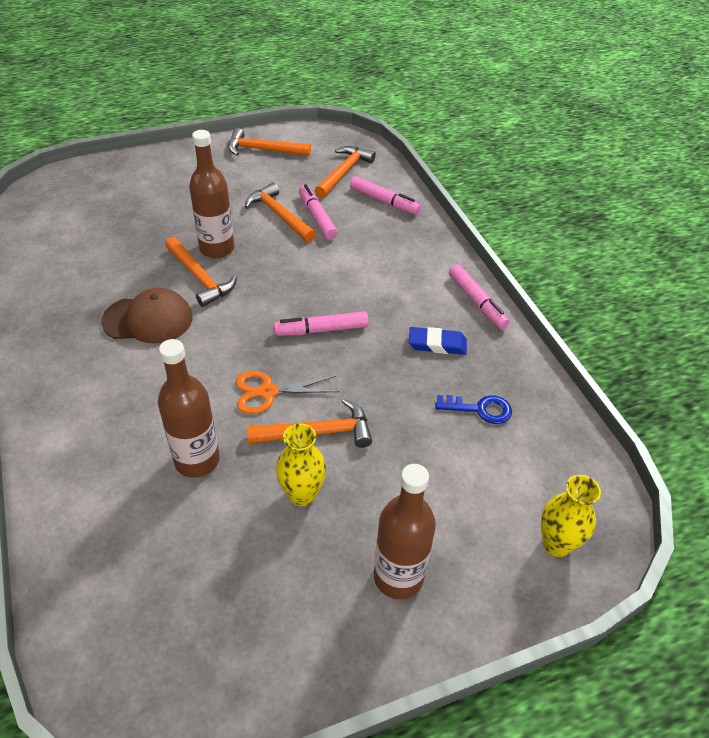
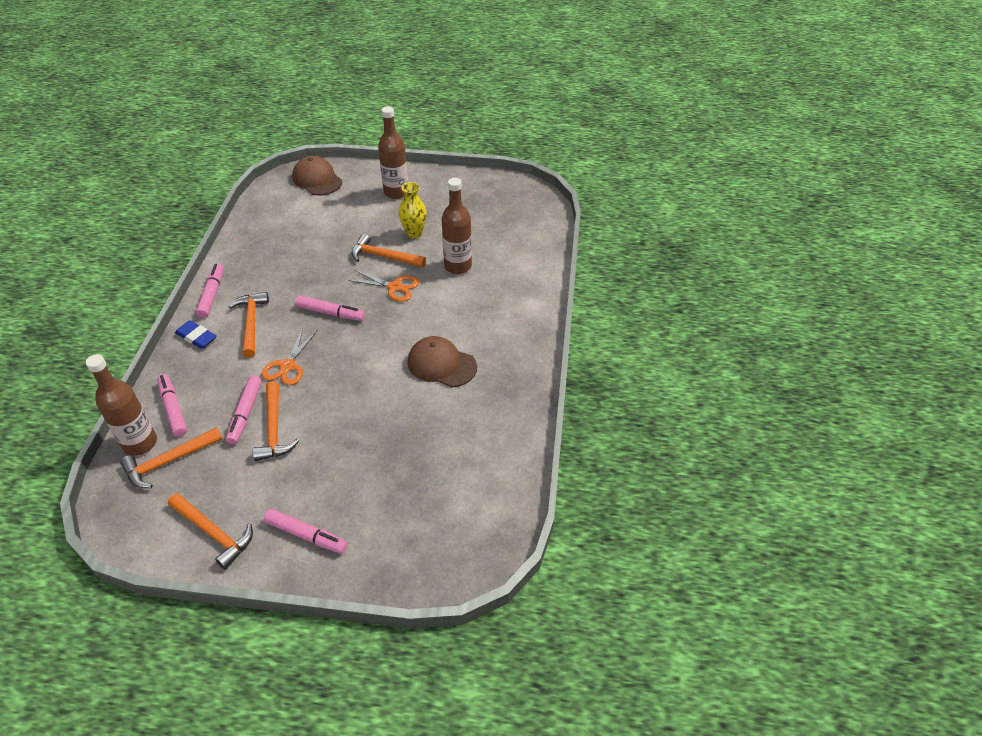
camera: 150 degrees left, 0 degrees up
(191, 167) = (306, 535): none -> pink marker
(200, 278) = (384, 387): orange hammer -> orange hammer (251, 323)
(217, 248) = (352, 411): brown bottle -> brown bottle (140, 443)
(316, 263) = (287, 366): none -> orange scissors
(437, 344) = (269, 278): blue eraser -> blue eraser (196, 337)
(479, 409) = (286, 237): blue key -> none
(556, 544) = (317, 179): yellow vase -> brown cap

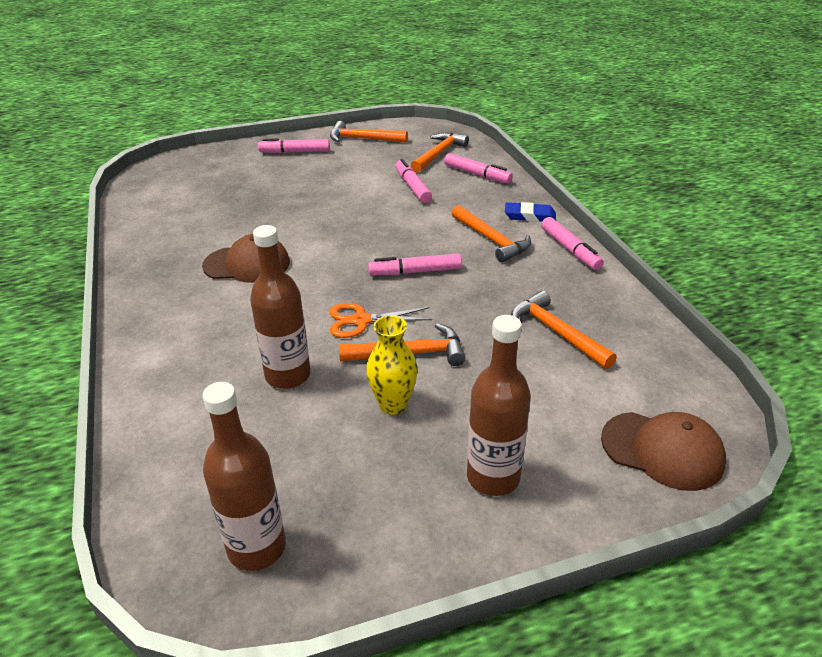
camera: 155 degrees right, 10 degrees down
(140, 443) = (474, 155): brown bottle -> brown bottle (257, 548)
(274, 429) = (376, 185): orange hammer -> orange hammer (556, 332)
(287, 366) = (411, 221): orange scissors -> none

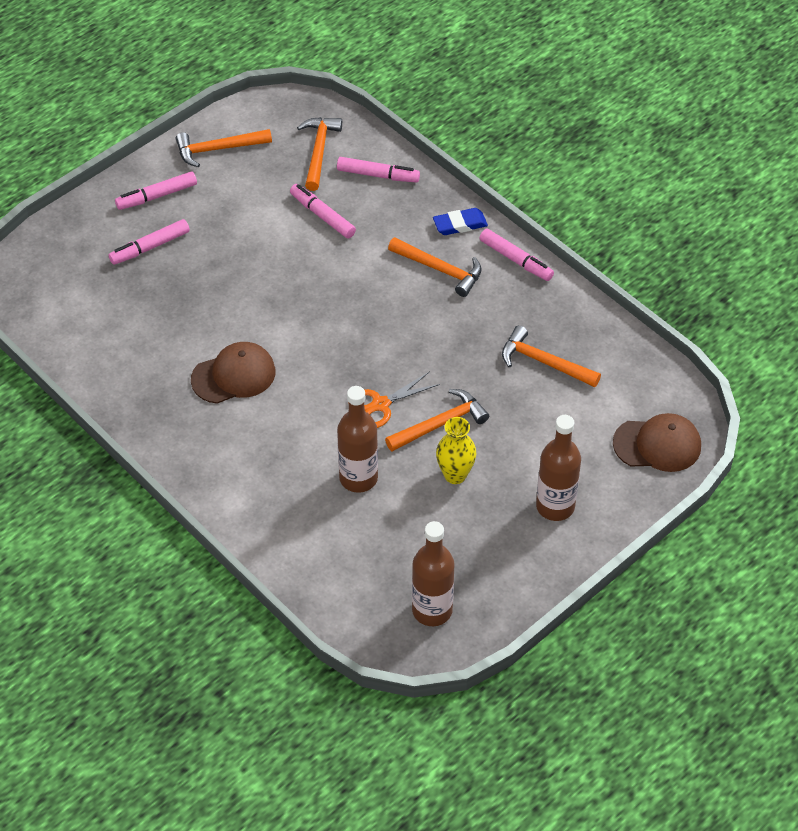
camera: 25 degrees left, 15 degrees up
(415, 272) = (393, 333): pink marker -> pink marker (150, 247)

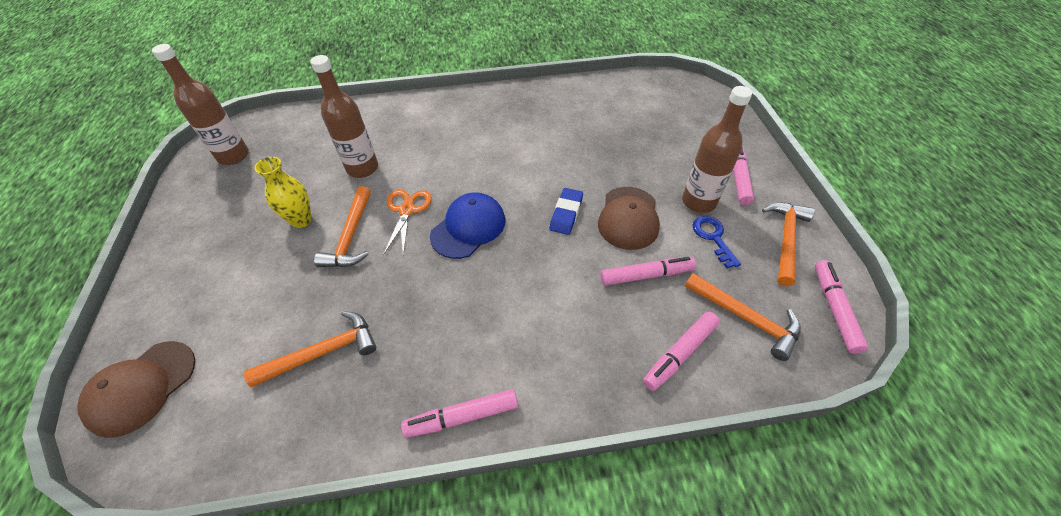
camera: 125 degrees right, 0 degrees up
(150, 247) = (678, 153): pink marker -> pink marker (834, 309)
(234, 375) = (512, 146): brown cap -> brown cap (628, 218)
(249, 190) = (713, 238): none -> blue key
(364, 348) = (468, 227): none -> blue cap
(440, 270) = (506, 333): orange hammer -> none
(460, 224) = (554, 392): blue eraser -> blue eraser (566, 213)
(555, 506) = (201, 265): brown bottle -> brown bottle (698, 202)

